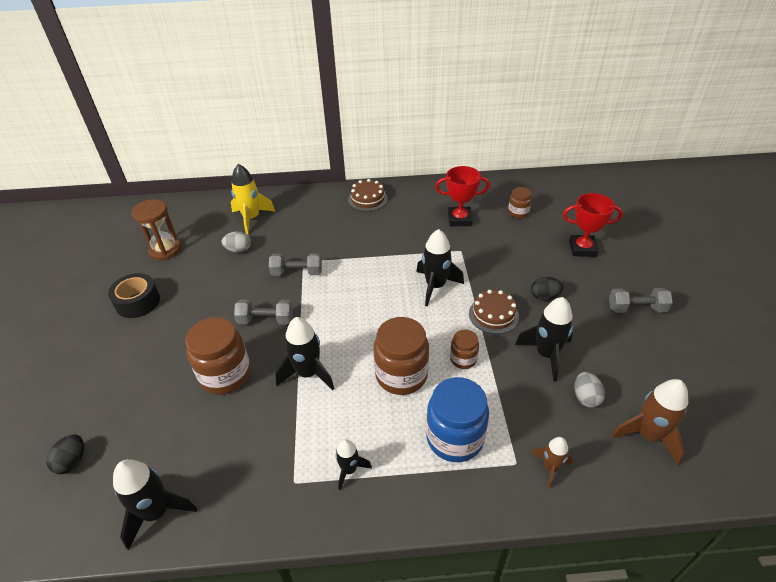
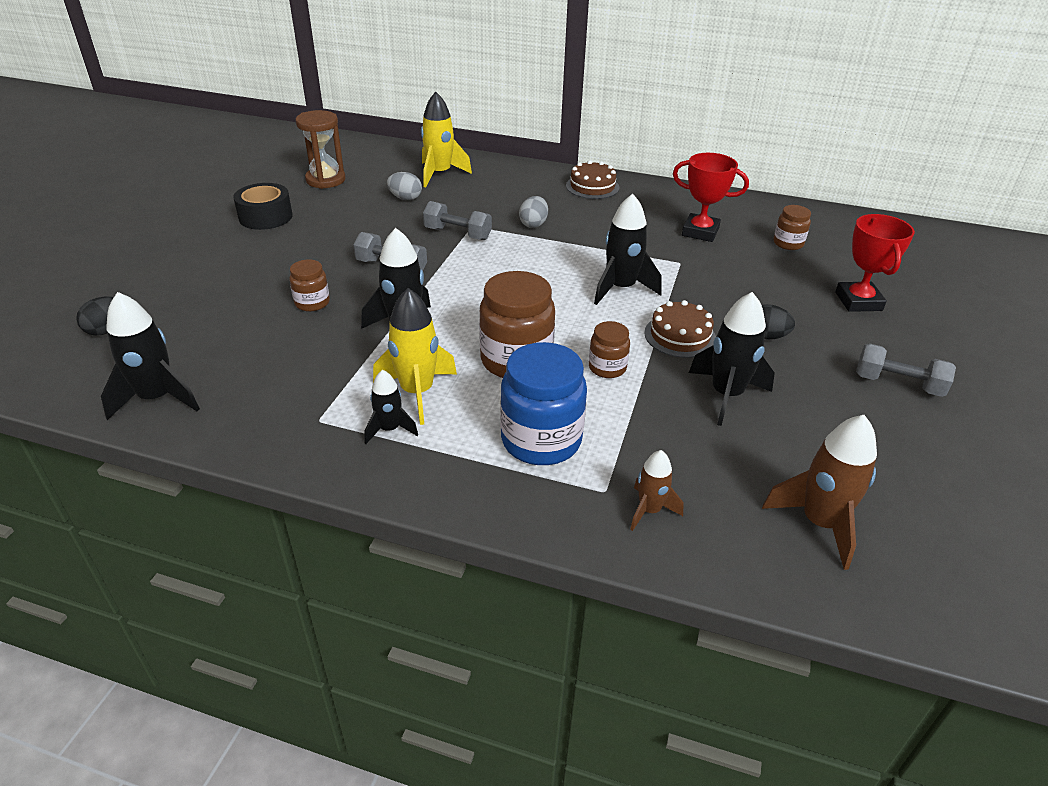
camera: 20 degrees right, 5 degrees down
(225, 375) = (312, 303): brown jar -> brown jar, size x0.53
(349, 429) = (417, 392): none -> yellow rocket
(582, 248) = (858, 301): red trophy -> red trophy turned 60 degrees clockwise
(585, 397) = (752, 455): grey egg -> grey egg (533, 224)

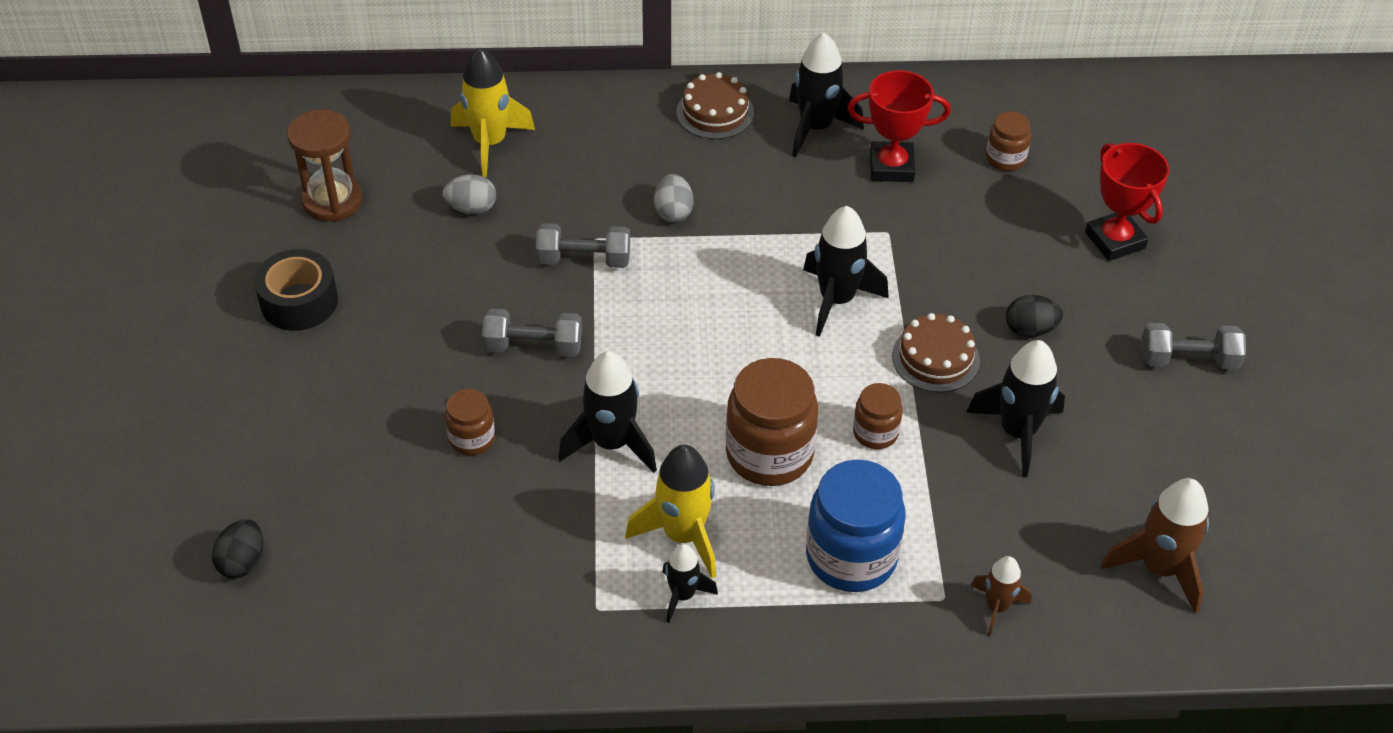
camera: 20 degrees left, 10 degrees up
(157, 398) = (389, 640): black rocket -> black rocket (816, 128)

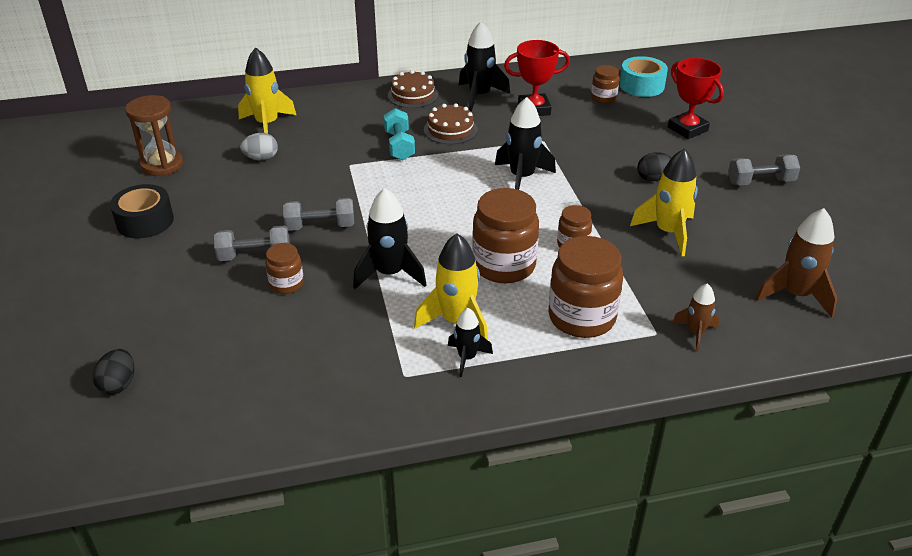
camera: 10 degrees left, 10 degrees down
(584, 260) = (345, 176): grey dumbbell -> grey dumbbell (255, 256)
(673, 212) = (399, 146): grey egg -> turquoise dumbbell
(851, 557) = (581, 317): blue jar -> brown jar
(935, 358) = (598, 200): brown cake -> brown cake (450, 130)
(1017, 432) = (668, 232): black rocket -> yellow rocket
(1073, 140) = (641, 85): none -> turquoise tape

